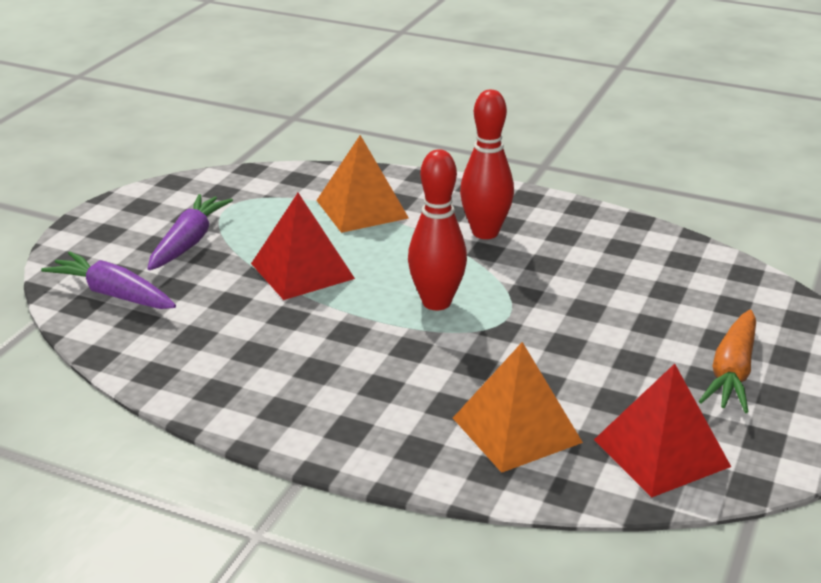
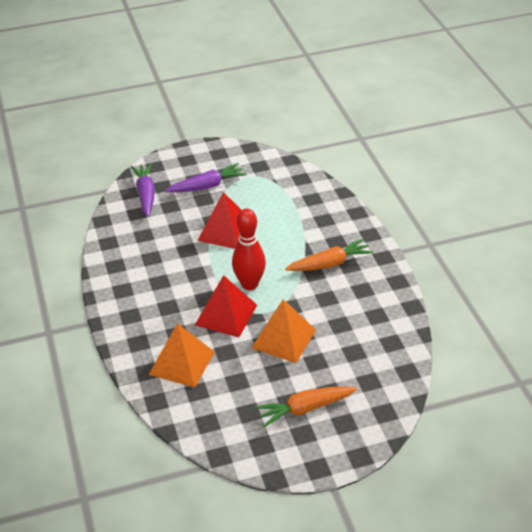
camera: 50 degrees right, 10 degrees up
(362, 209) = (300, 214): orange pyramid -> orange pyramid (283, 339)
(485, 232) = (330, 264): red bowling pin -> orange carrot
(661, 452) = (213, 415): red pyramid -> red pyramid (226, 315)

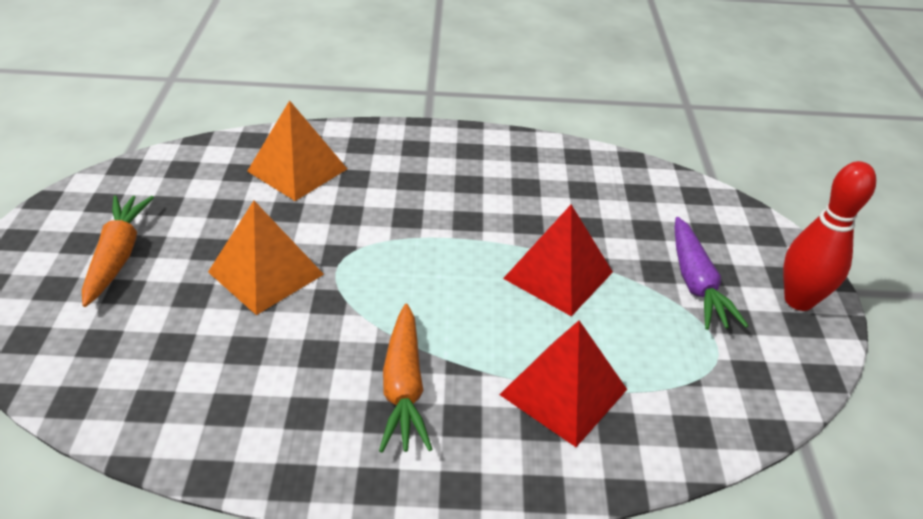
camera: 105 degrees right, 0 degrees up
(146, 194) = (687, 210): purple carrot -> none
(226, 315) = (359, 228): red pyramid -> red pyramid (564, 391)
(249, 284) = (409, 269): red bowling pin -> red bowling pin (798, 300)

